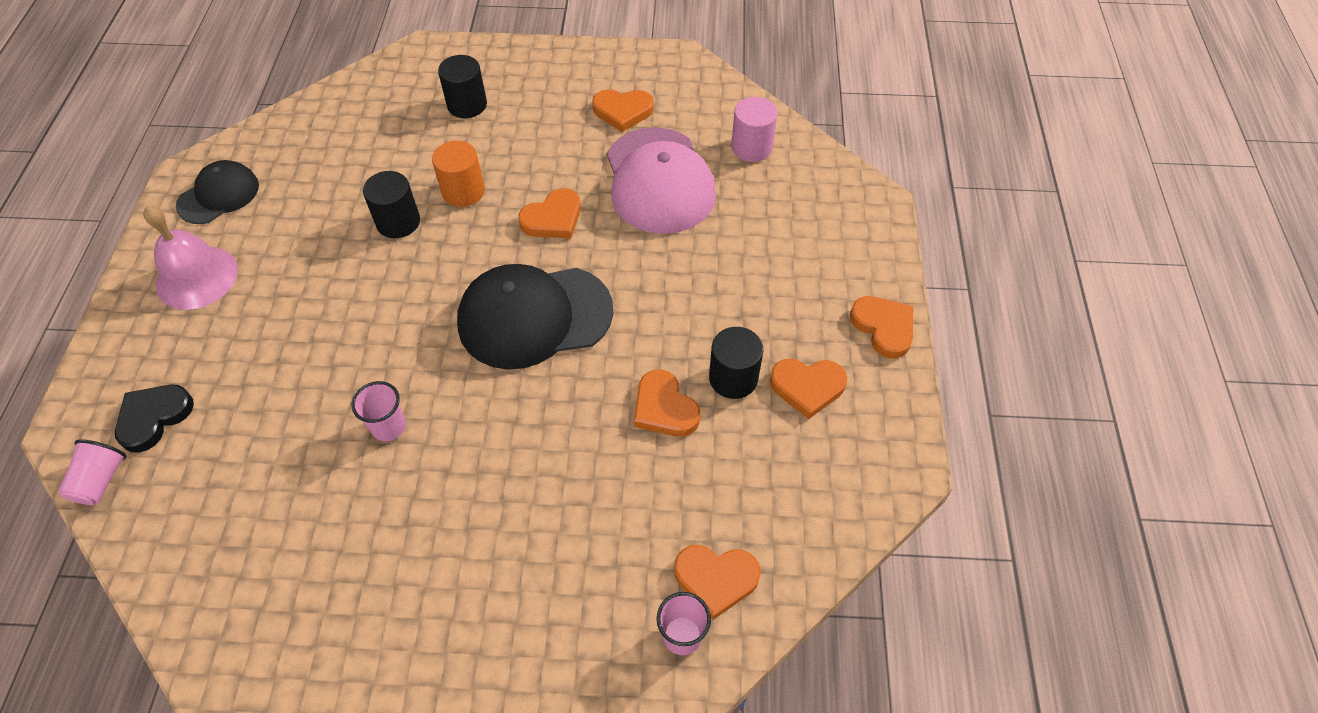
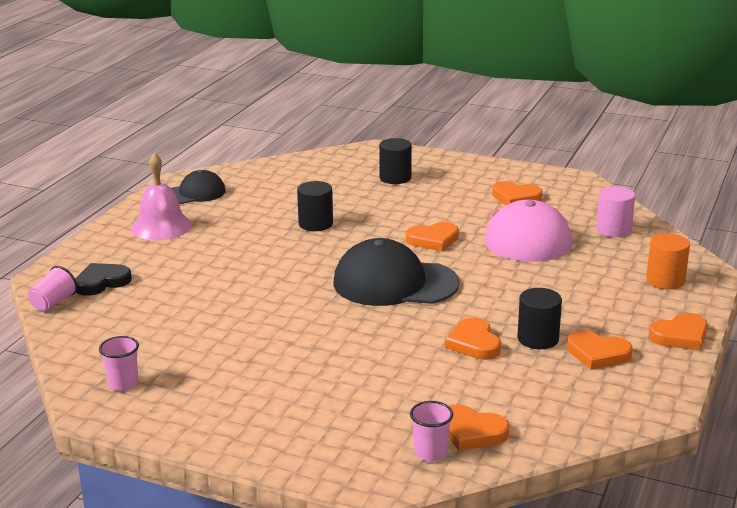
camera: 20 degrees right, 30 degrees down
(389, 426) = (260, 315): pink cup -> pink cup (123, 384)
(463, 191) = (371, 217): orange cylinder -> orange cylinder (665, 280)
(883, 327) = (680, 336): orange heart -> orange heart turned 75 degrees clockwise

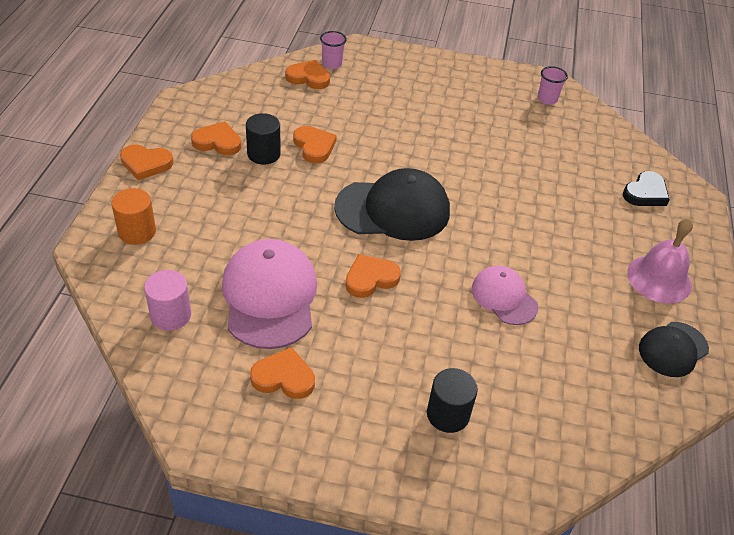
camera: 165 degrees right, 20 degrees up
(53, 303) = (661, 167): pink cup -> none
(315, 224) = (504, 297): black cylinder -> pink cap
(680, 336) = (146, 164): orange heart -> orange heart turned 135 degrees counterclockwise

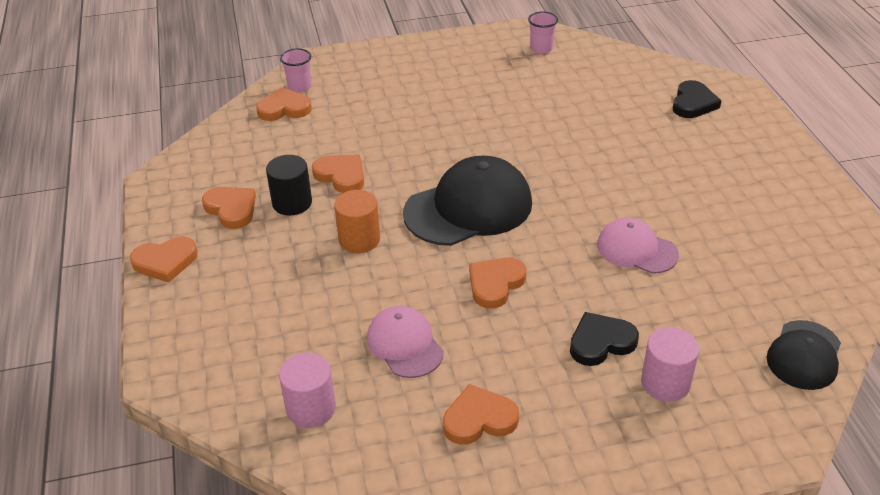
camera: 20 degrees left, 5 degrees down
(137, 232) = (208, 337): orange cylinder -> orange cylinder (359, 239)
(217, 142) = (231, 209): orange heart -> orange heart turned 60 degrees clockwise
(270, 296) = (405, 344): pink cap -> pink cap, size x0.58
(420, 359) = (601, 342): none -> black heart
(448, 414) = (665, 383): black cylinder -> pink cylinder
(659, 279) = (761, 176): pink bell -> none
(673, 349) = (818, 235): black cap -> black cap (804, 355)

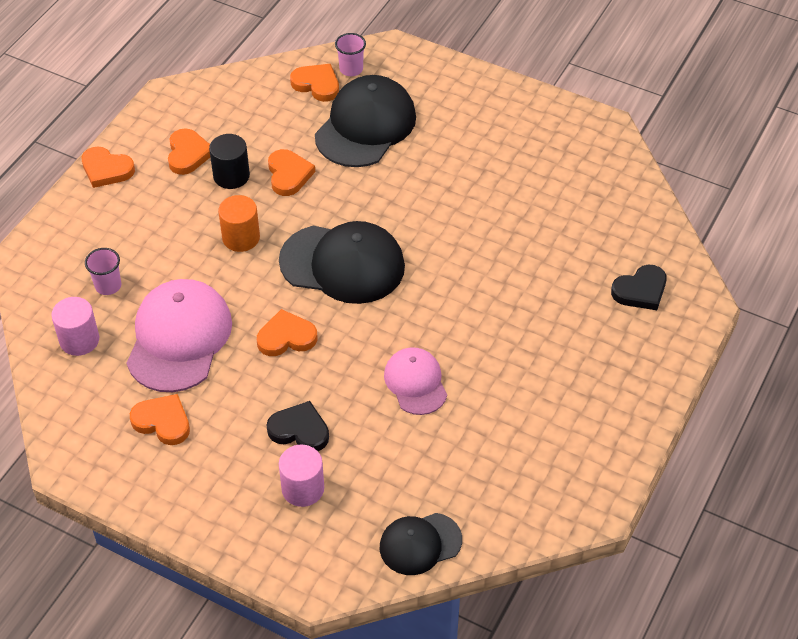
camera: 40 degrees right, 10 degrees up
(361, 114) = (365, 126): none -> black cap
(405, 344) = (179, 338): pink cap -> pink cap, size x1.72
(541, 48) = (587, 151): pink cup -> pink cup (108, 286)

